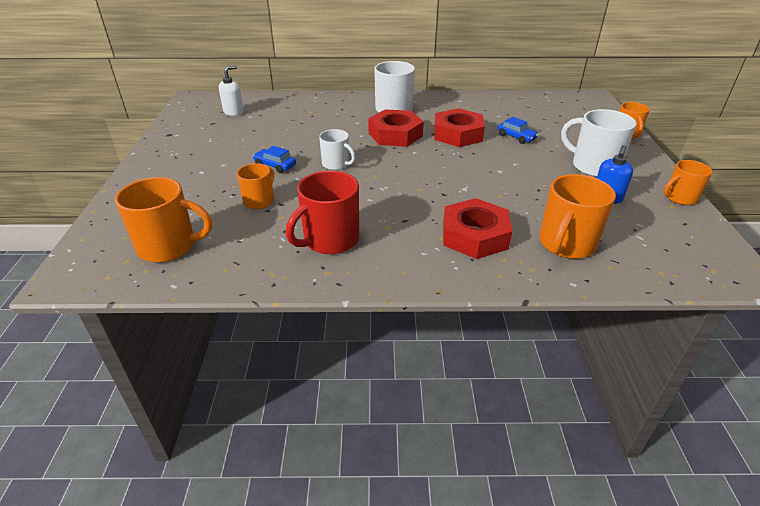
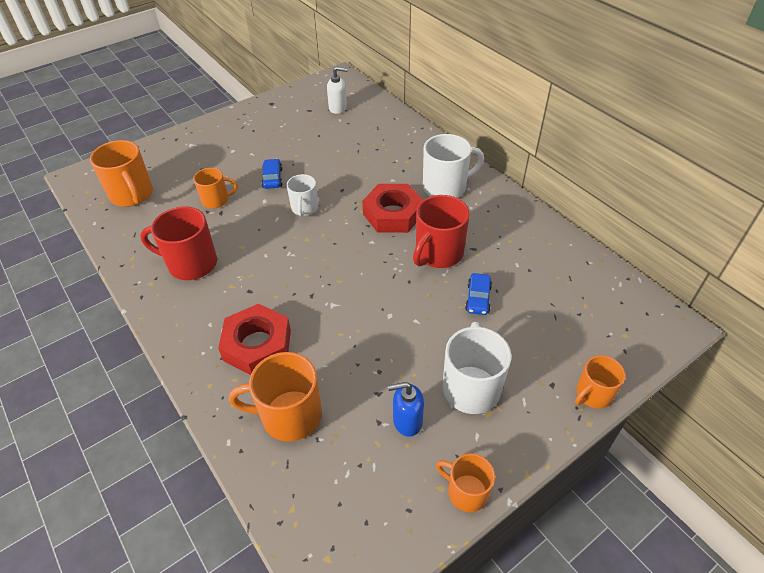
camera: 55 degrees right, 10 degrees up
(458, 134) = (438, 253): red nut -> red mug

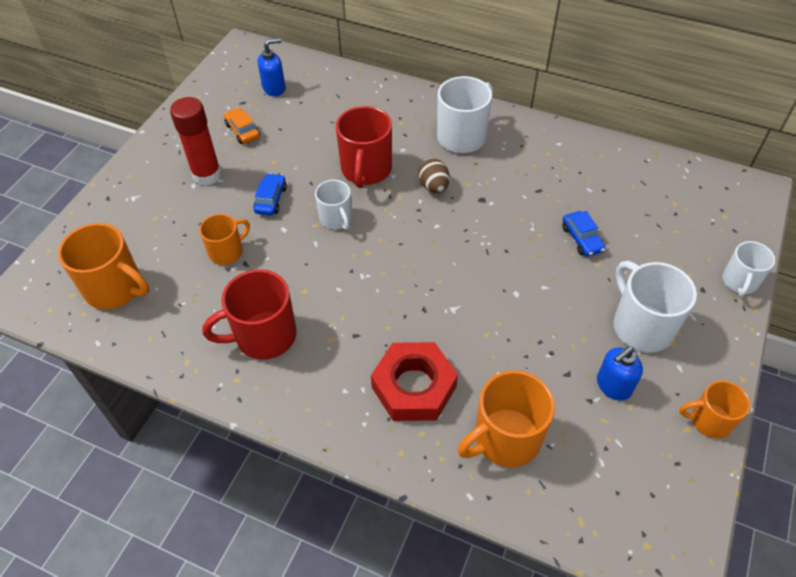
camera: 30 degrees left, 5 degrees up
(246, 147) = (207, 175): none -> red glue stick
(272, 178) = (271, 199): blue car -> blue car turned 45 degrees clockwise
(293, 128) = (243, 131): none -> orange car
(338, 108) = (274, 88): white soap dispenser -> blue soap dispenser
(393, 214) = (434, 187): red nut -> brown egg
(438, 253) = (510, 210): red mug -> red mug (366, 170)
(593, 394) = (739, 282): orange mug -> white mug

